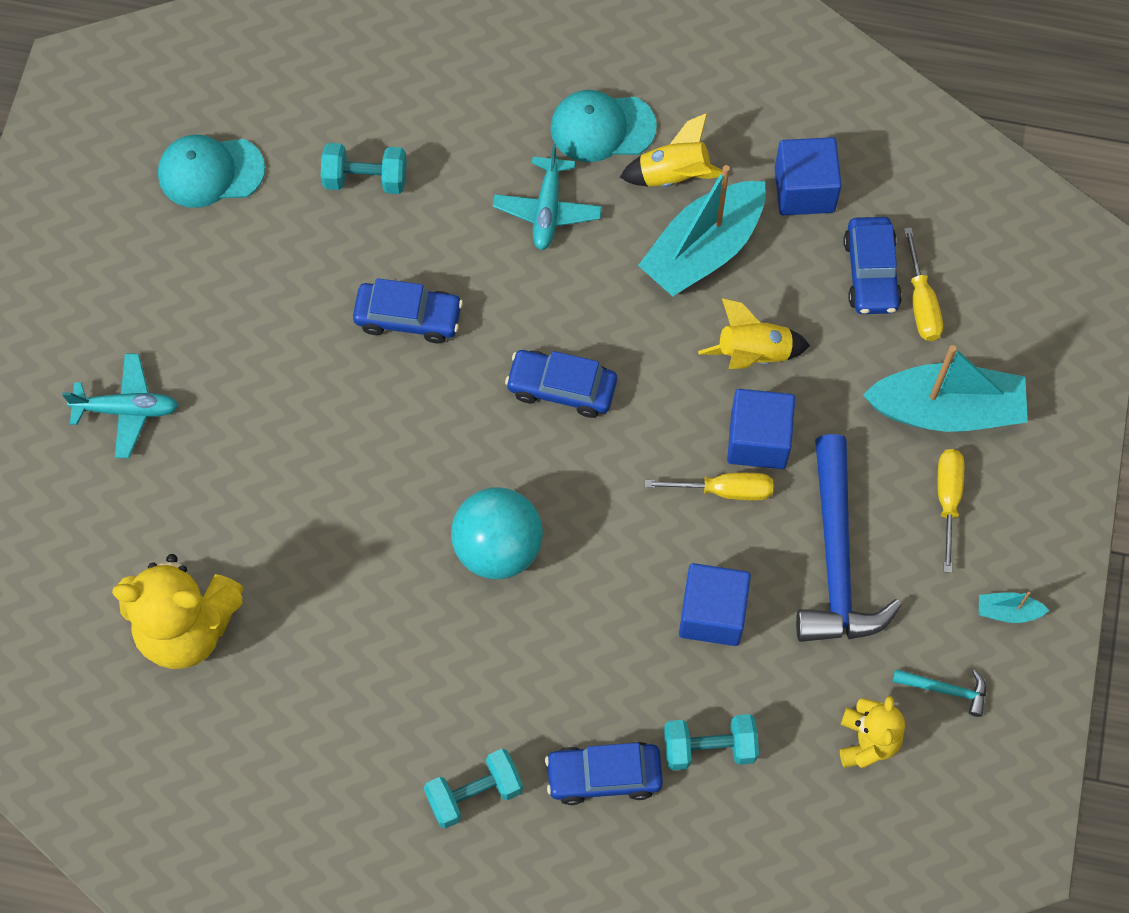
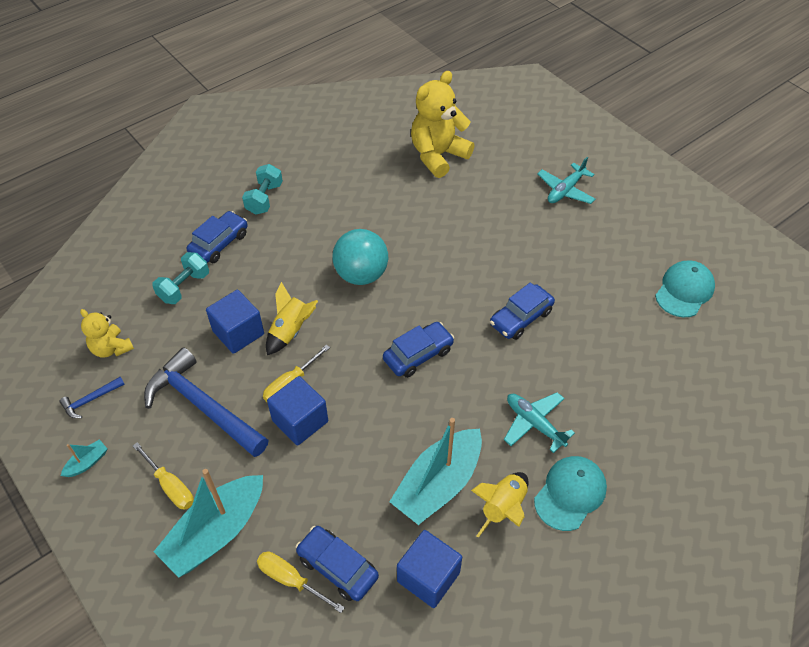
camera: 130 degrees right, 15 degrees down
(365, 179) = (626, 352): turquoise dumbbell -> none
(703, 250) = (438, 484): turquoise boat -> turquoise boat turned 135 degrees counterclockwise
(753, 354) = (350, 458): yellow rocket -> yellow rocket (290, 331)
(945, 690) = (91, 400): turquoise hammer -> blue hammer

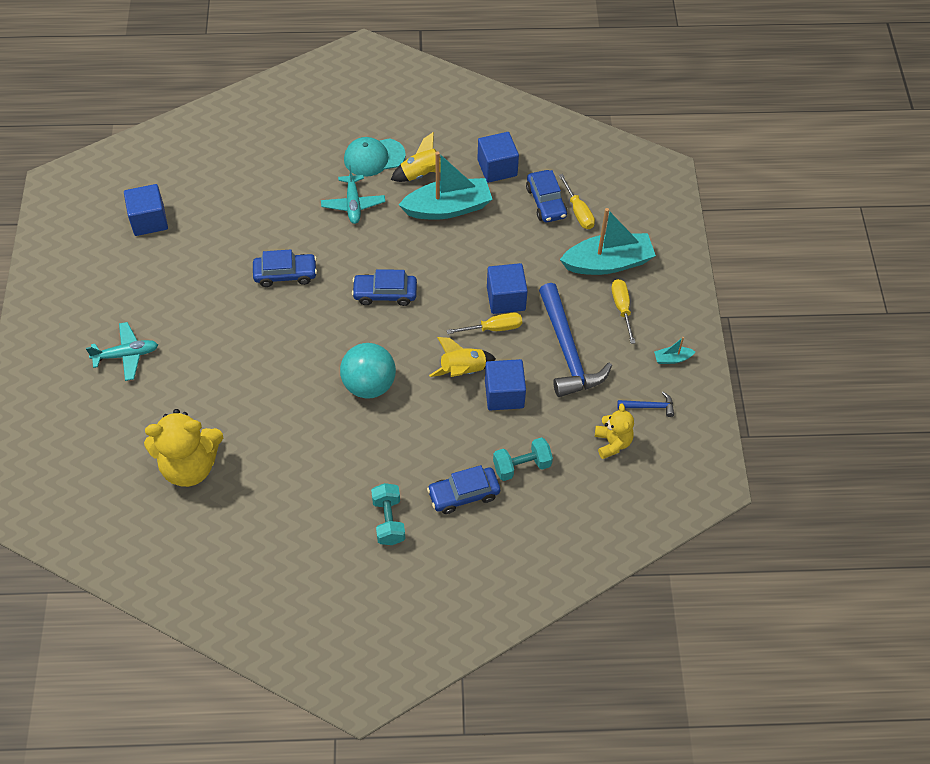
camera: 145 degrees left, 5 degrees up
(264, 199) = (388, 521): turquoise dumbbell -> turquoise dumbbell turned 60 degrees counterclockwise
(684, 291) = (149, 220): turquoise cap -> blue cube

